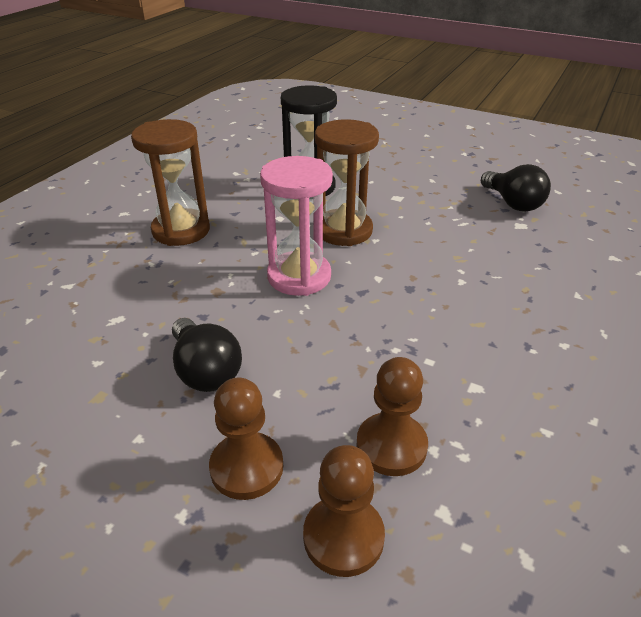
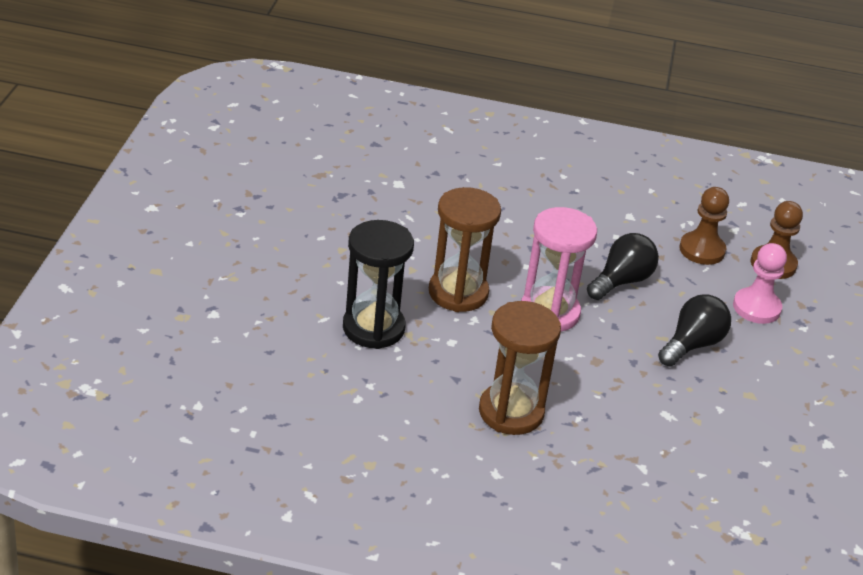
camera: 110 degrees left, 0 degrees up
(246, 467) = (756, 307): brown pawn -> pink pawn
(513, 203) = (356, 185): black light bulb -> black light bulb (621, 281)

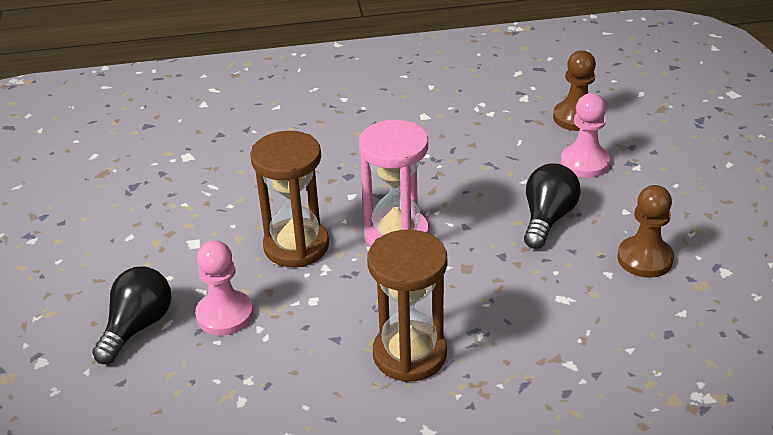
camera: 15 degrees left, 0 degrees up
(373, 328) = (225, 315): black hourglass -> pink pawn
(621, 281) = (449, 180): black light bulb -> black light bulb (137, 327)
(702, 250) = (506, 126): brown pawn -> brown pawn (645, 259)

